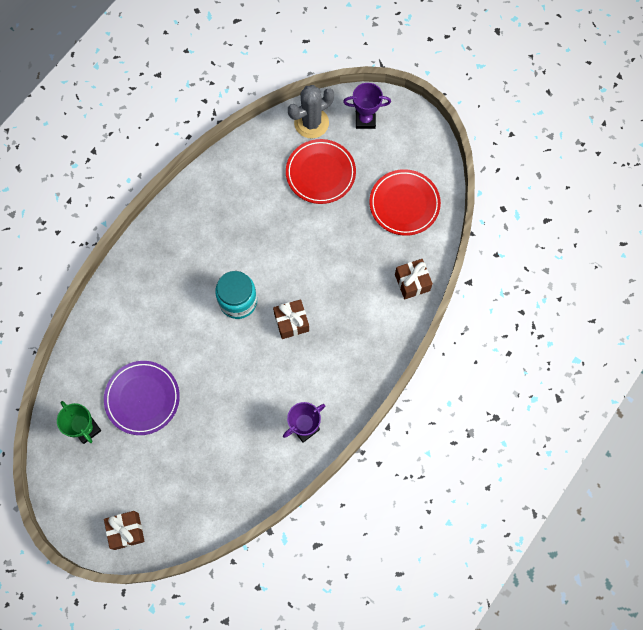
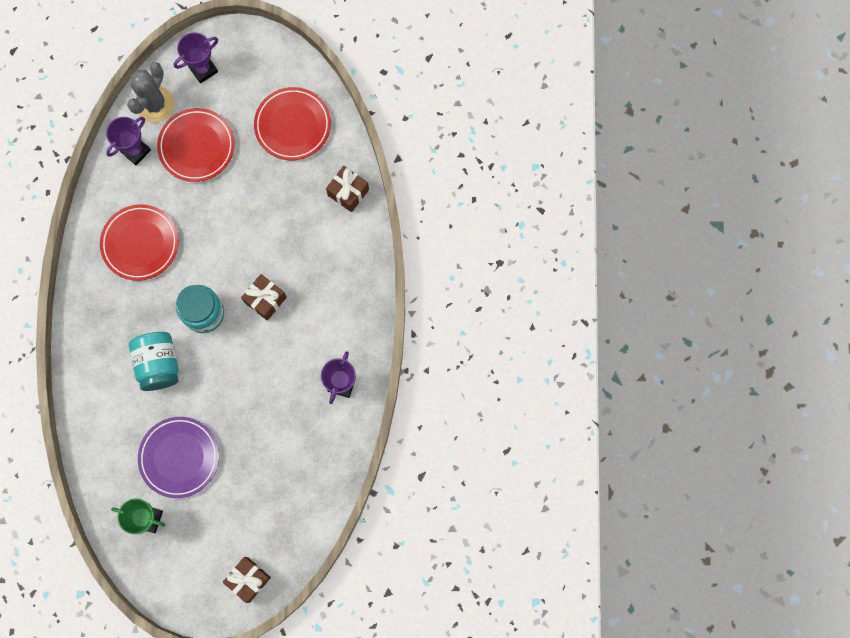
camera: 35 degrees left, 5 degrees up
(177, 317) = (159, 364): none -> turquoise jar
(228, 218) = (140, 243): none -> red plate
(273, 147) = (135, 151): none -> purple trophy

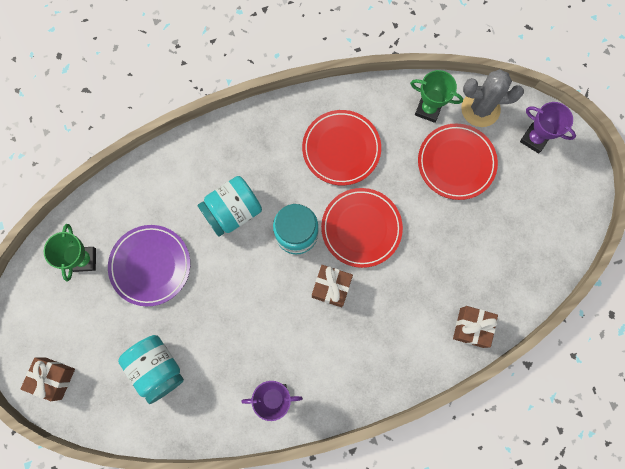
camera: 70 degrees right, 0 degrees up
(135, 151) = (428, 109): purple trophy -> green trophy
(276, 481) = (157, 368): none -> turquoise jar
(293, 125) = (516, 245): red plate -> red plate (361, 228)

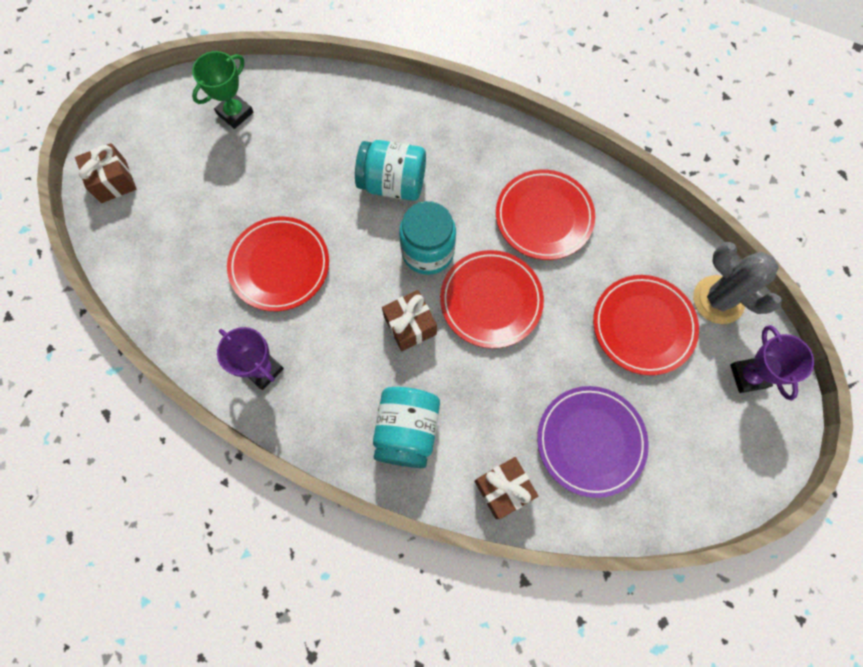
camera: 45 degrees right, 5 degrees down
(150, 266) = (280, 165): purple plate -> purple plate (590, 441)
(157, 368) = (196, 250): turquoise jar -> turquoise jar (407, 431)
(218, 327) = (280, 266): none -> red plate
(428, 109) = (664, 255): green trophy -> none

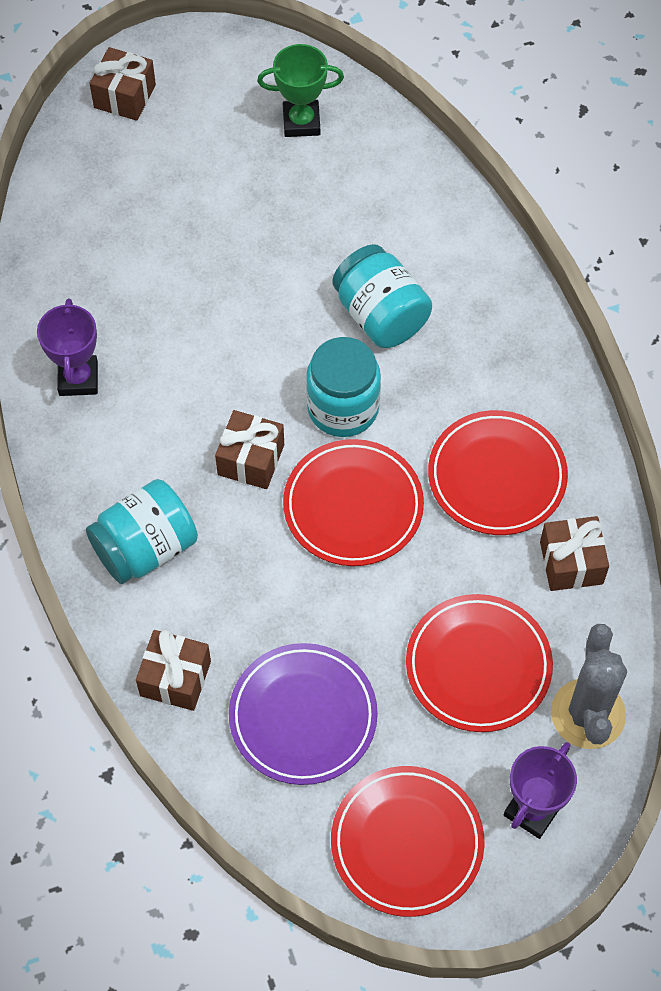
camera: 45 degrees right, 10 degrees down
(280, 266) = (191, 300): red plate -> red plate (407, 843)
(626, 229) = (571, 563): none -> brown gift

